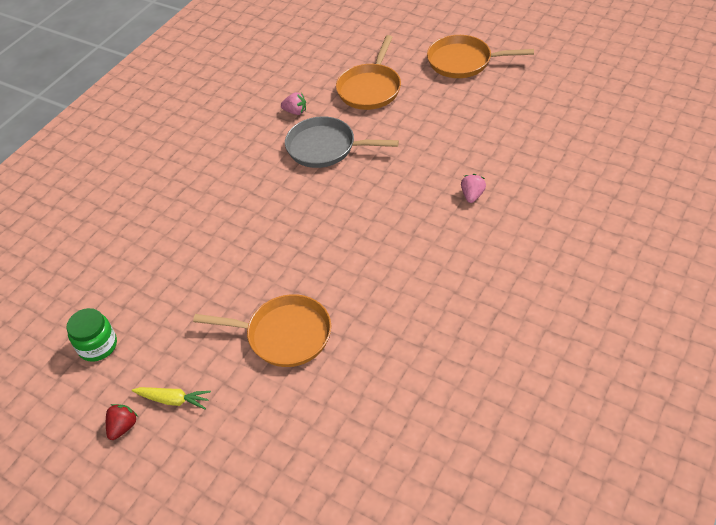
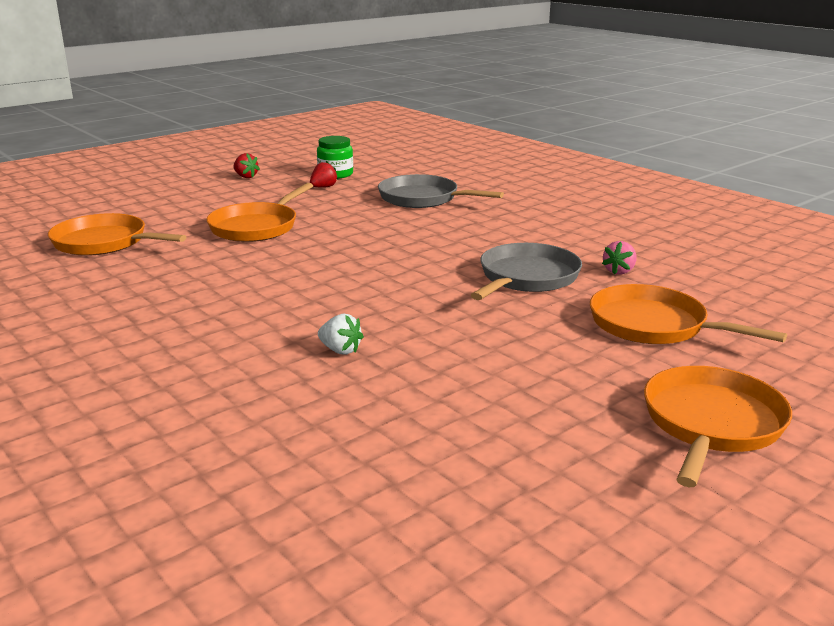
camera: 105 degrees right, 25 degrees down
(148, 336) = (323, 187): none -> red strawberry
(167, 249) = (423, 198): none -> grey pan
(173, 400) = (247, 190): yellow carrot -> none
(370, 431) = (104, 243): none -> orange pan
(472, 195) = (340, 350): pink strawberry -> white strawberry

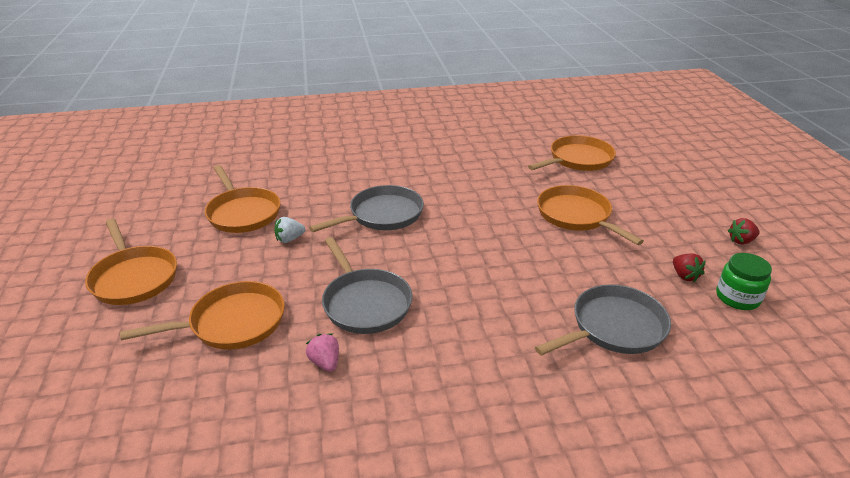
camera: 120 degrees right, 10 degrees up
(340, 350) = (345, 198): white strawberry -> white strawberry (289, 239)
(358, 313) = (382, 215): none -> grey pan
(470, 415) = (243, 213): none -> orange pan

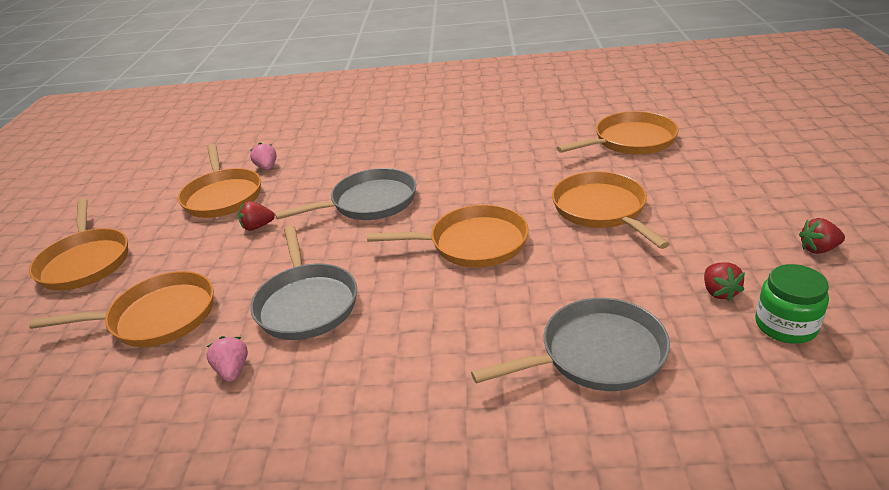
camera: 15 degrees right, 0 degrees up
(273, 186) = (267, 167): none -> pink strawberry
(289, 239) = (257, 227): white strawberry -> red strawberry
(485, 247) = (473, 243): none -> orange pan

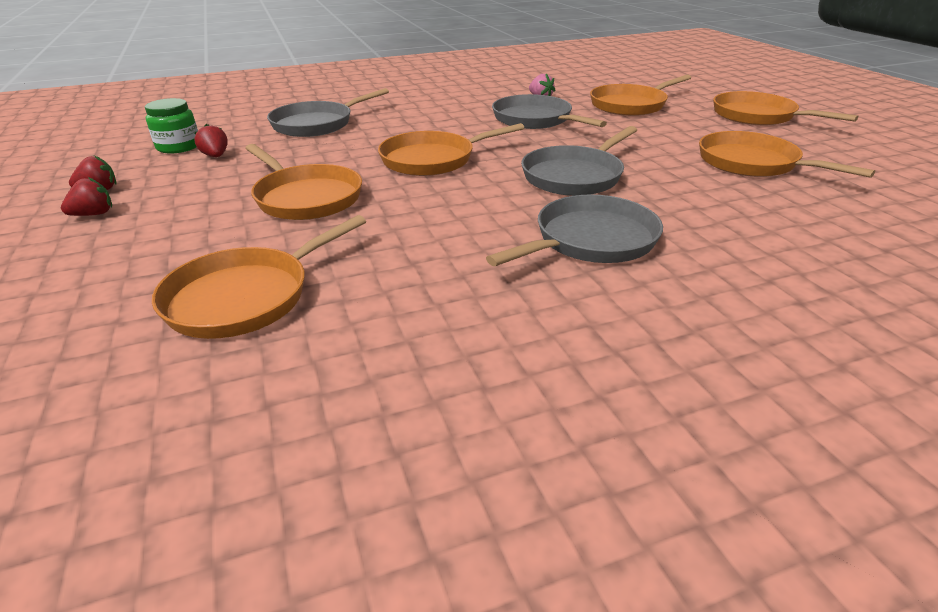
camera: 155 degrees right, 0 degrees up
(257, 227) = (658, 148): red strawberry -> red strawberry (94, 214)
(267, 167) = (770, 194): pink strawberry -> none
(419, 150) = (590, 240): none -> grey pan

